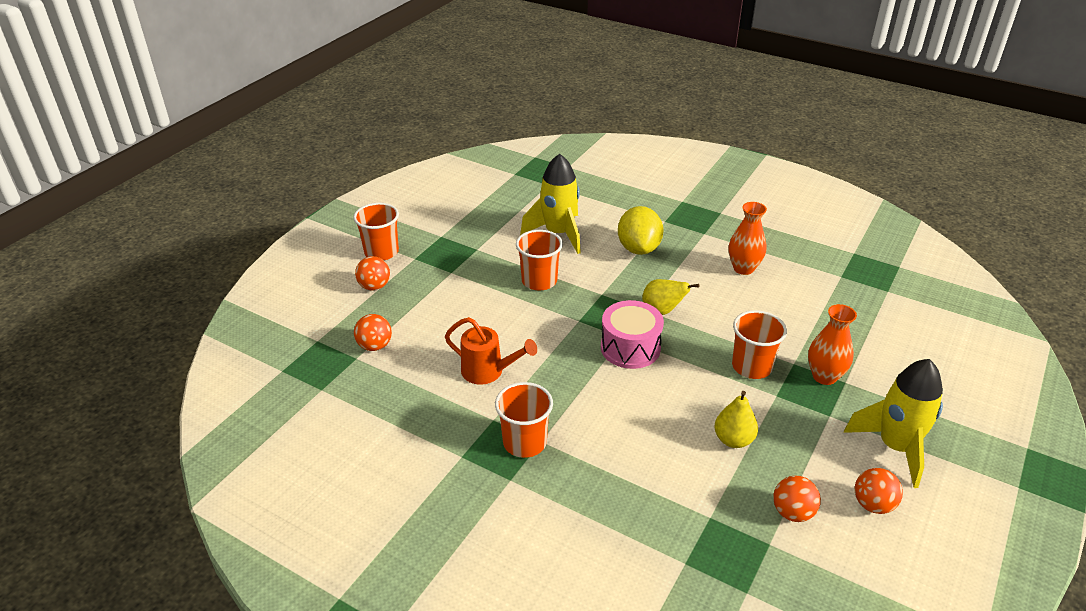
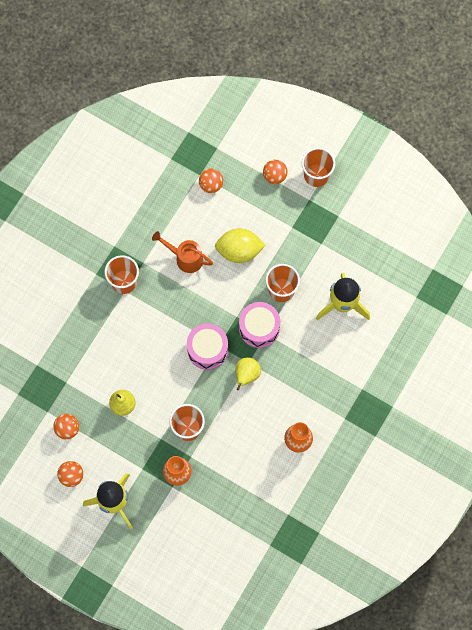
camera: 90 degrees right, 35 degrees up
(488, 372) = (185, 258): orange watering can -> orange watering can turned 90 degrees clockwise
(594, 300) = (259, 328): none -> pink drum
(639, 248) = (323, 365): yellow lemon -> yellow lemon (239, 251)

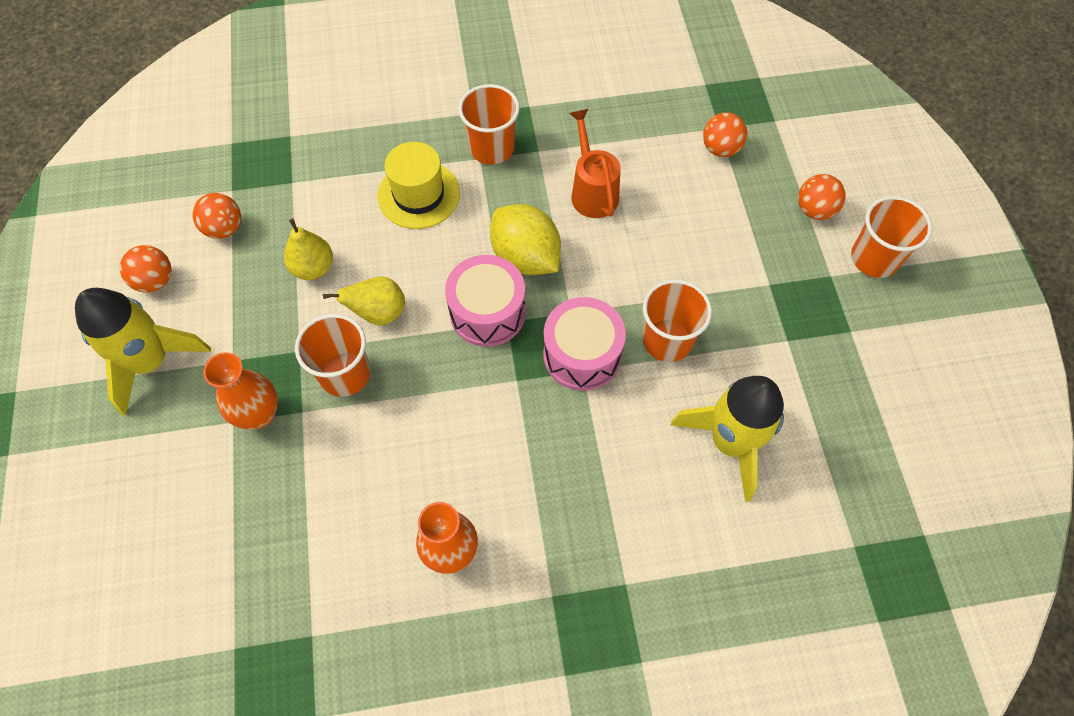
camera: 50 degrees right, 10 degrees down
(122, 332) = (419, 195): none -> yellow hat
(239, 251) = (667, 246): yellow lemon -> yellow lemon (525, 257)
(246, 375) = (495, 392): yellow pear -> yellow pear (378, 313)

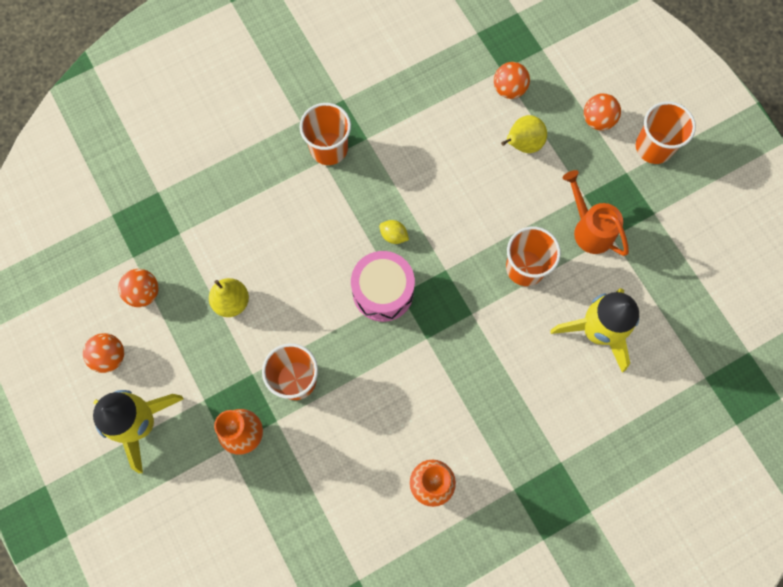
camera: 20 degrees left, 10 degrees up
(378, 313) = (300, 321): yellow pear -> yellow pear (522, 144)
(419, 195) = (287, 210): yellow hat -> none
(525, 257) = (393, 235): yellow lemon -> yellow lemon, size x0.44
(582, 354) = (467, 301): pink drum -> none
(592, 191) = (423, 160): orange watering can -> orange watering can (589, 229)

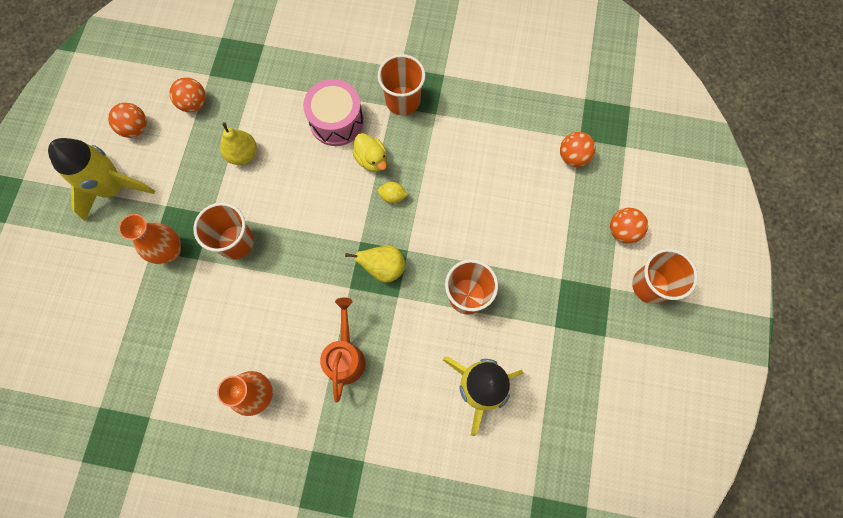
camera: 40 degrees right, 0 degrees up
(348, 219) = (372, 159): none -> yellow duck
(383, 291) = (349, 229): pink drum -> pink drum (336, 121)
(393, 235) = (392, 196): yellow lemon -> yellow lemon turned 60 degrees counterclockwise
(522, 144) = (547, 204): yellow pear -> yellow pear (383, 268)
(589, 229) = (542, 307): orange watering can -> orange watering can (345, 356)

